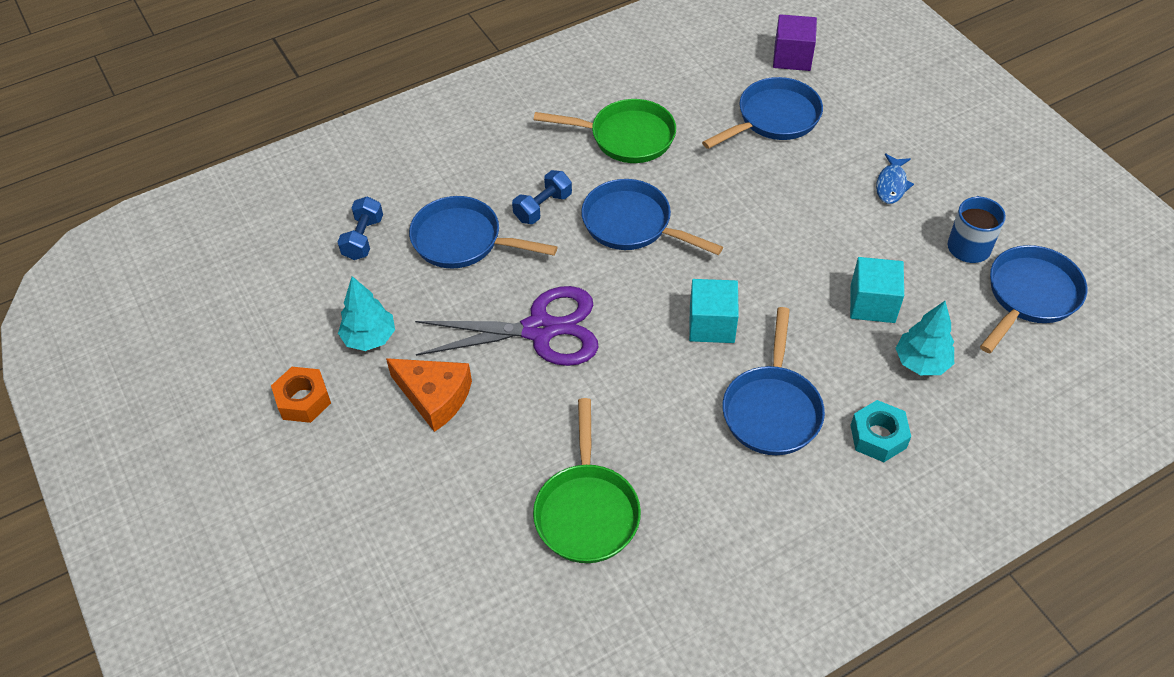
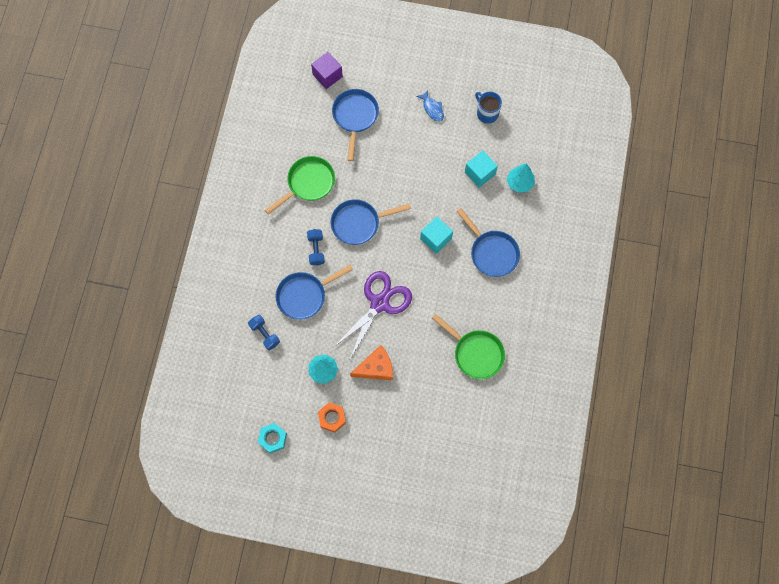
camera: 50 degrees left, 20 degrees up
(878, 436) = (535, 228): turquoise nut -> turquoise nut (273, 439)
(1029, 296) = (527, 116): blue pan -> none

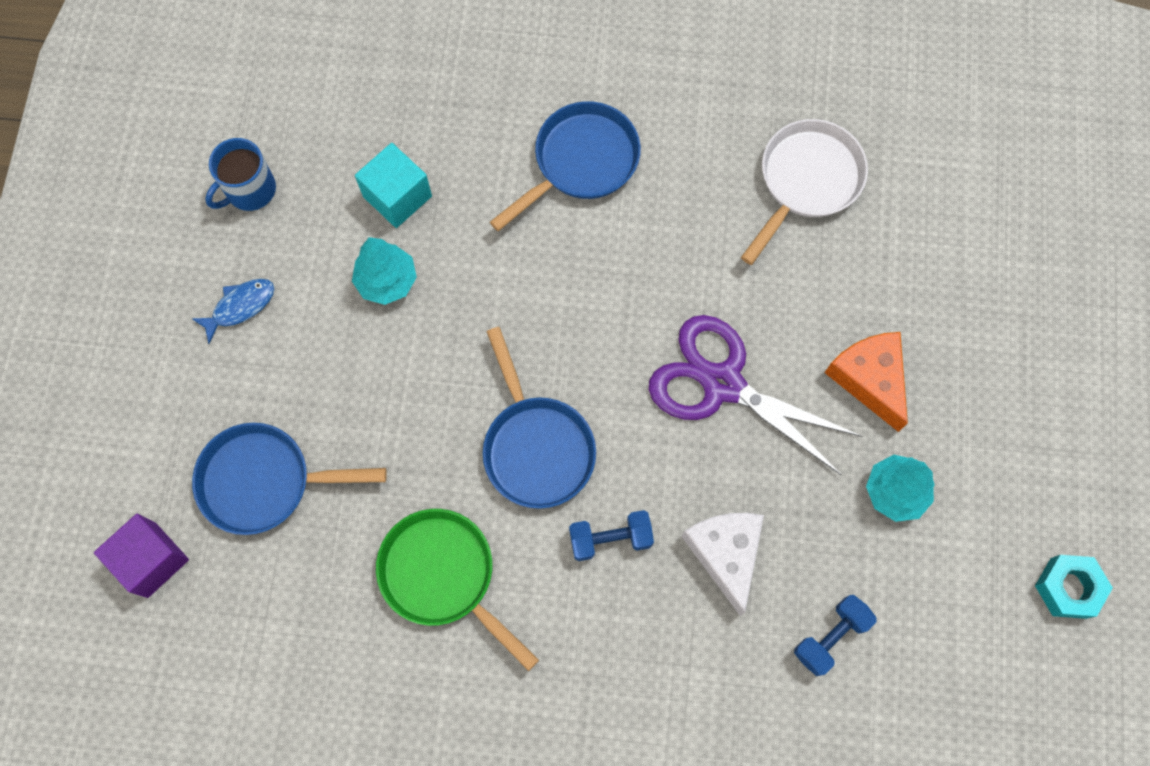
camera: 95 degrees left, 0 degrees up
(304, 296) = (725, 554): blue pan -> white cheese
(332, 418) = (997, 462): orange nut -> none
(436, 238) = (559, 277): turquoise cube -> none
(475, 353) = (806, 181): green pan -> white pan
(519, 183) = (416, 116): turquoise tree -> turquoise tree (387, 281)

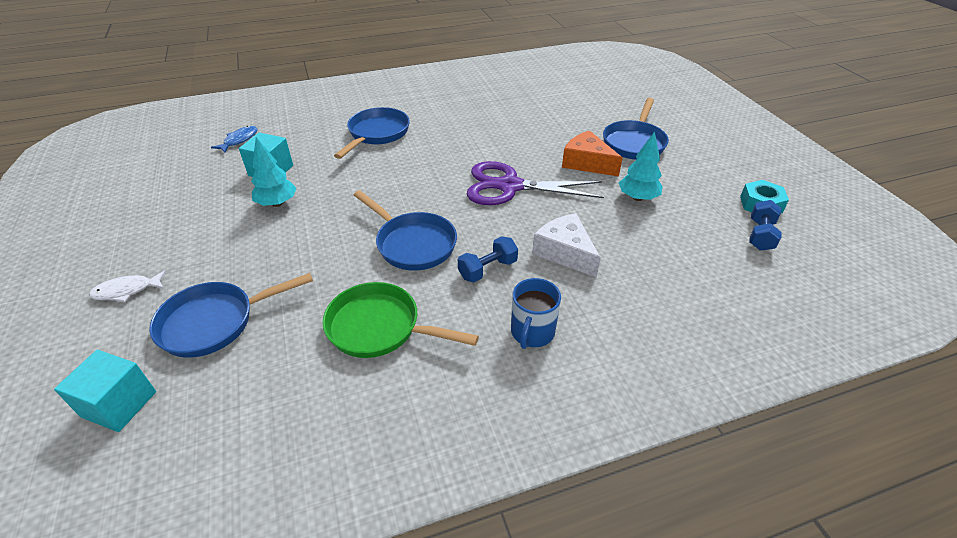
camera: 25 degrees left, 30 degrees down
(151, 560) = (119, 404): purple cube -> turquoise cube
(176, 380) = (127, 291): none -> white fish
(240, 307) = (173, 241): blue fish -> blue fish (239, 140)
(250, 190) = (168, 192): blue mug -> blue mug (532, 332)
(806, 181) = (500, 112): white pan -> none
(830, 636) = (658, 267): blue dumbbell -> blue dumbbell (760, 235)
(978, 361) = (634, 143): none -> blue pan

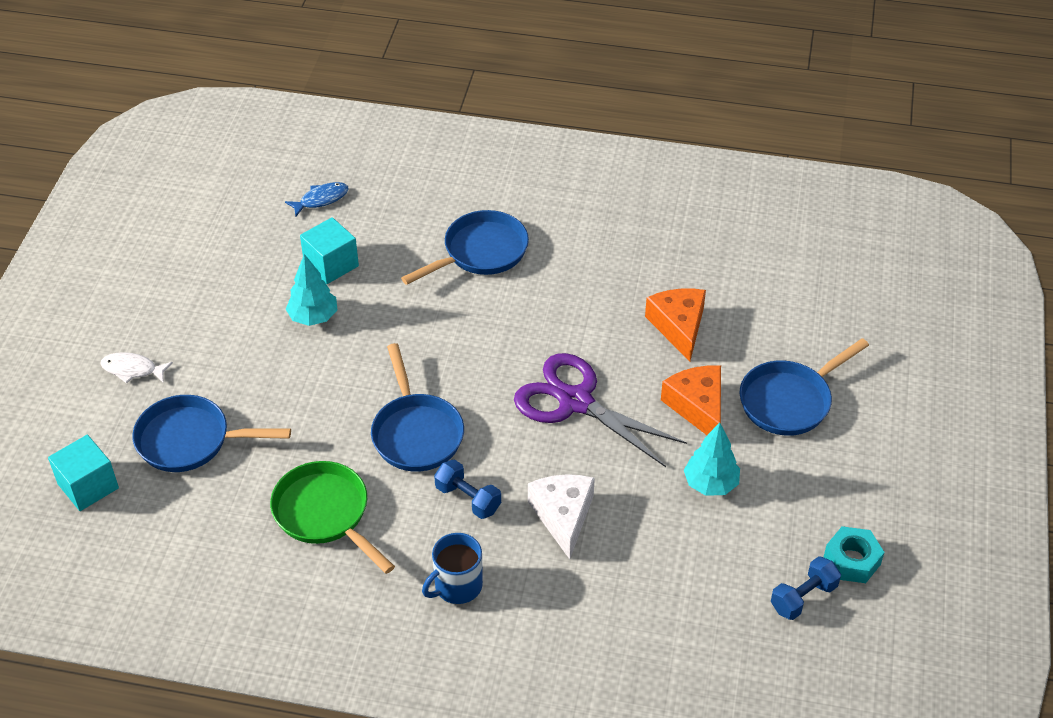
camera: 30 degrees right, 5 degrees up
(487, 269) = (468, 499): blue dumbbell -> blue dumbbell turned 45 degrees clockwise
(535, 130) = (678, 326): none -> orange cheese

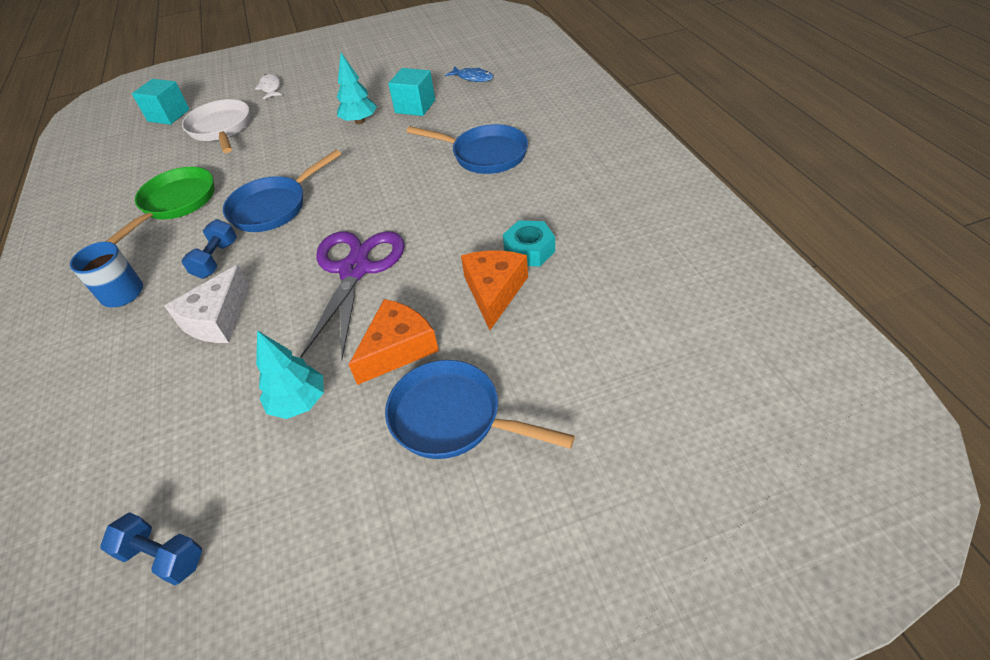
camera: 65 degrees right, 0 degrees up
(190, 440) = (221, 129): blue pan -> white pan
(563, 516) = (217, 319): white cheese -> white cheese turned 150 degrees clockwise
(678, 326) = (494, 292): orange cheese -> orange cheese turned 45 degrees counterclockwise
(852, 560) = (234, 586): turquoise nut -> turquoise nut (529, 250)

